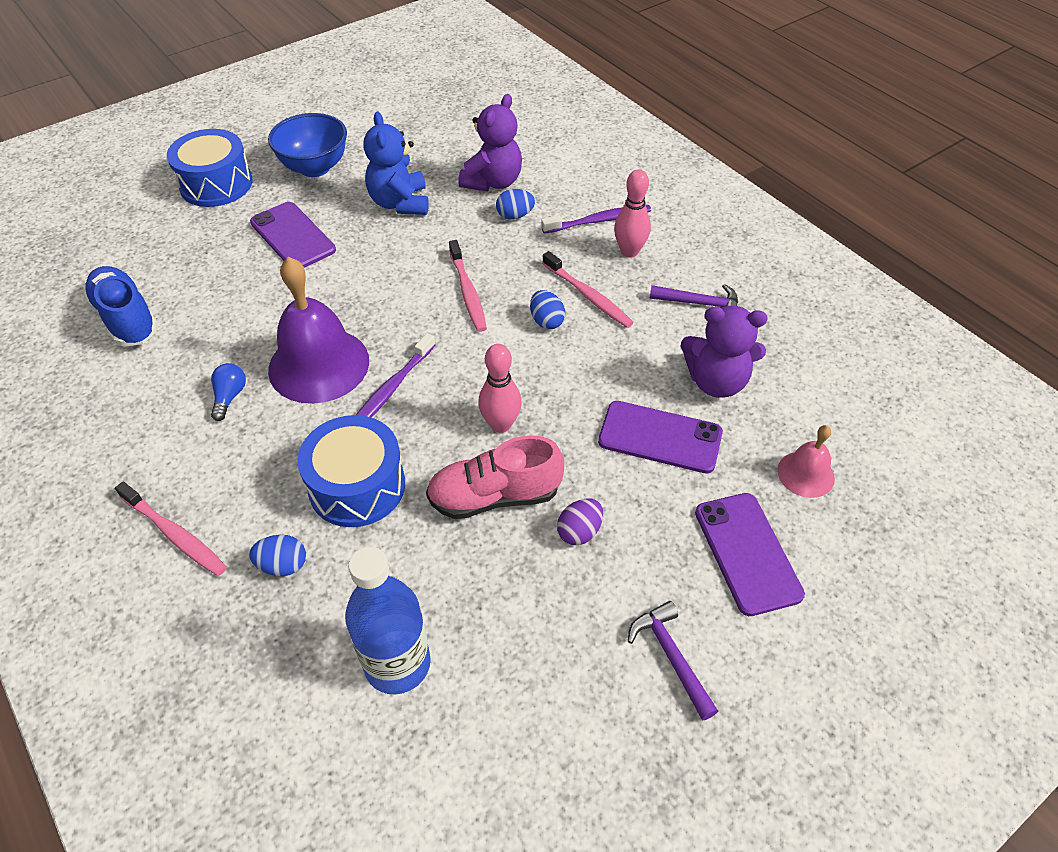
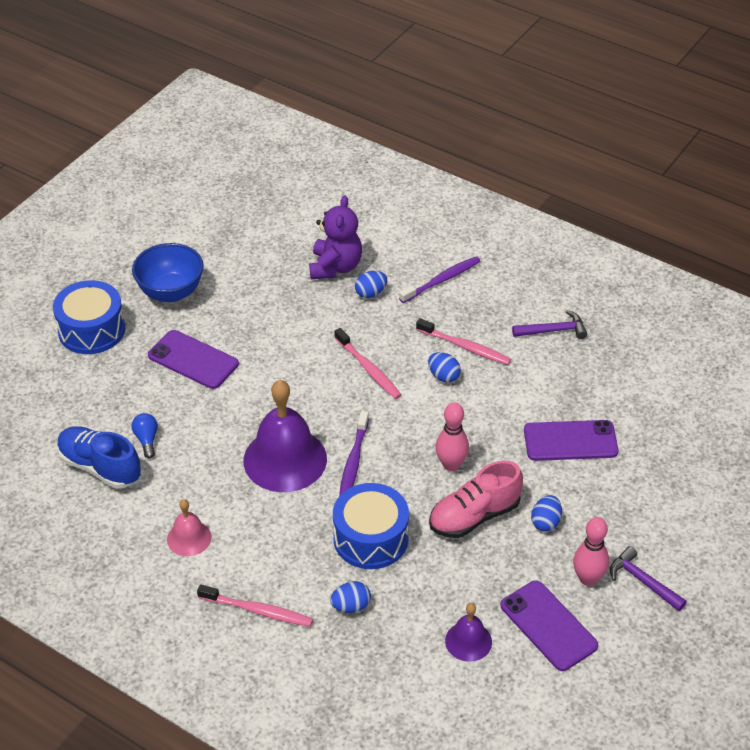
camera: 20 degrees left, 5 degrees down
(230, 397) = (230, 503): blue light bulb -> blue light bulb (146, 440)
(397, 664) = (468, 641): blue bottle -> purple bell
(400, 203) = (267, 306): blue teddy bear -> none
(579, 532) = (545, 522): purple egg -> blue egg
(629, 251) = (479, 301): pink bowling pin -> pink bowling pin (588, 579)
(716, 381) = (592, 389): purple teddy bear -> none
(747, 553) = (663, 502): purple phone -> purple phone (548, 626)
(806, 474) = (681, 438): pink bell -> pink bell (189, 538)

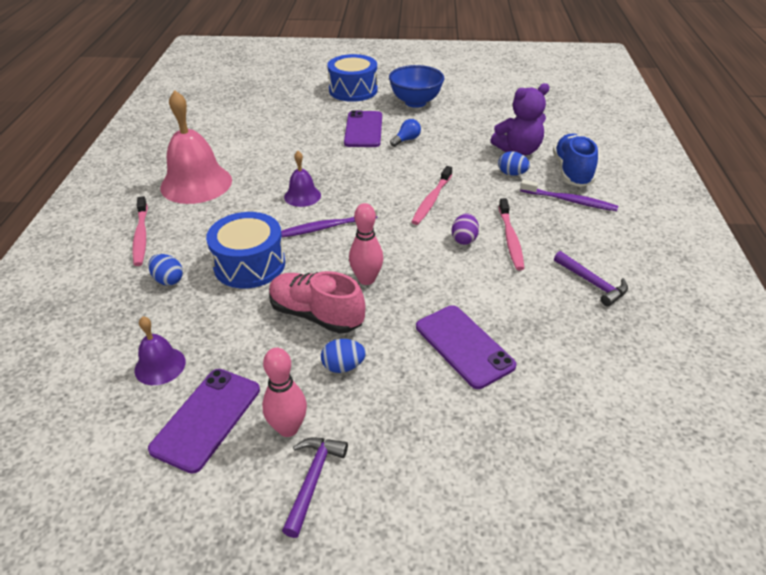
camera: 60 degrees right, 5 degrees down
(100, 467) = (238, 131): blue shoe -> blue shoe (572, 172)
(146, 440) = (275, 138): blue light bulb -> blue light bulb (406, 140)
(189, 538) = (196, 183): pink bell -> pink bell, size x1.96
(285, 459) = (302, 196): purple bell -> purple bell, size x0.51
(443, 376) = (464, 239): blue egg -> purple egg

